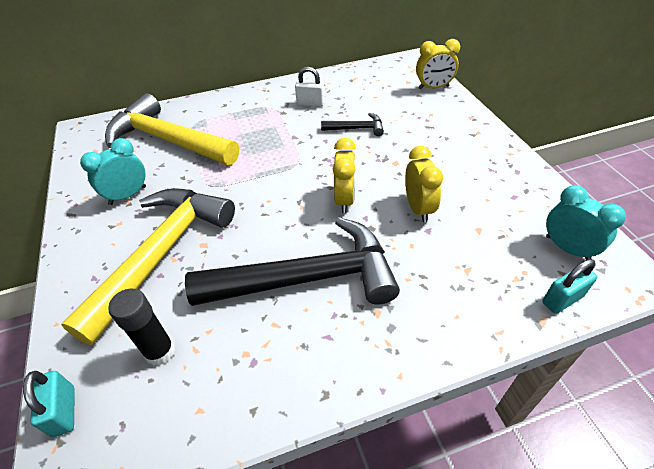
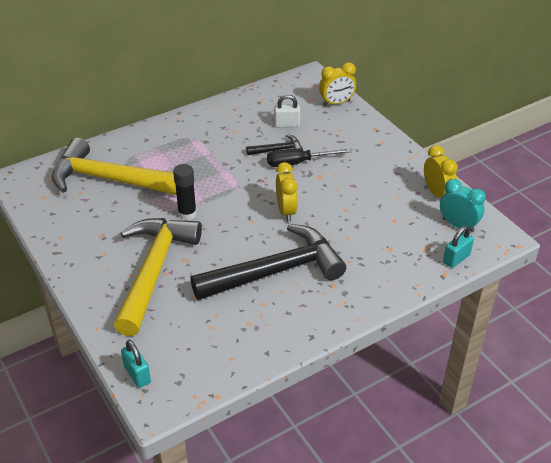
camera: 15 degrees left, 5 degrees down
(128, 195) = (99, 231): turquoise clock -> none
(160, 352) = (187, 332): black glue stick -> black glue stick (187, 214)
(310, 103) = (228, 130): white padlock -> white padlock (287, 124)
(375, 145) = (298, 163): none -> black screwdriver
(418, 208) = (346, 211): yellow clock -> yellow clock (437, 193)

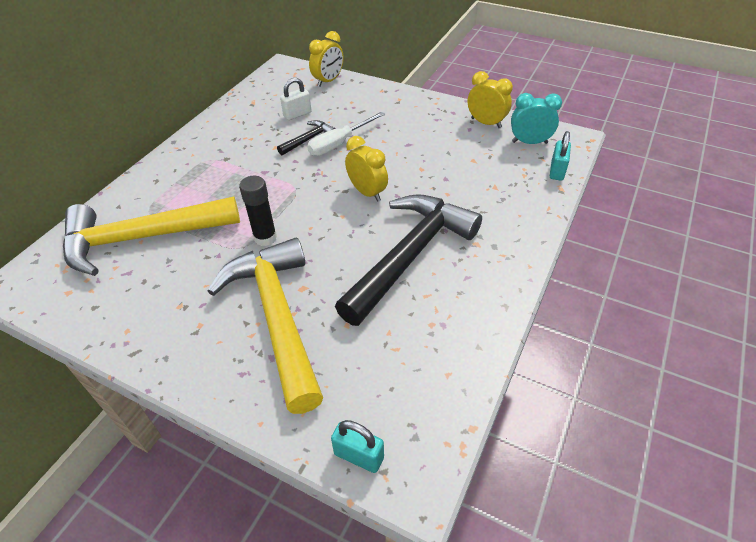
camera: 30 degrees left, 5 degrees up
(298, 163) = (339, 144): black screwdriver -> white screwdriver

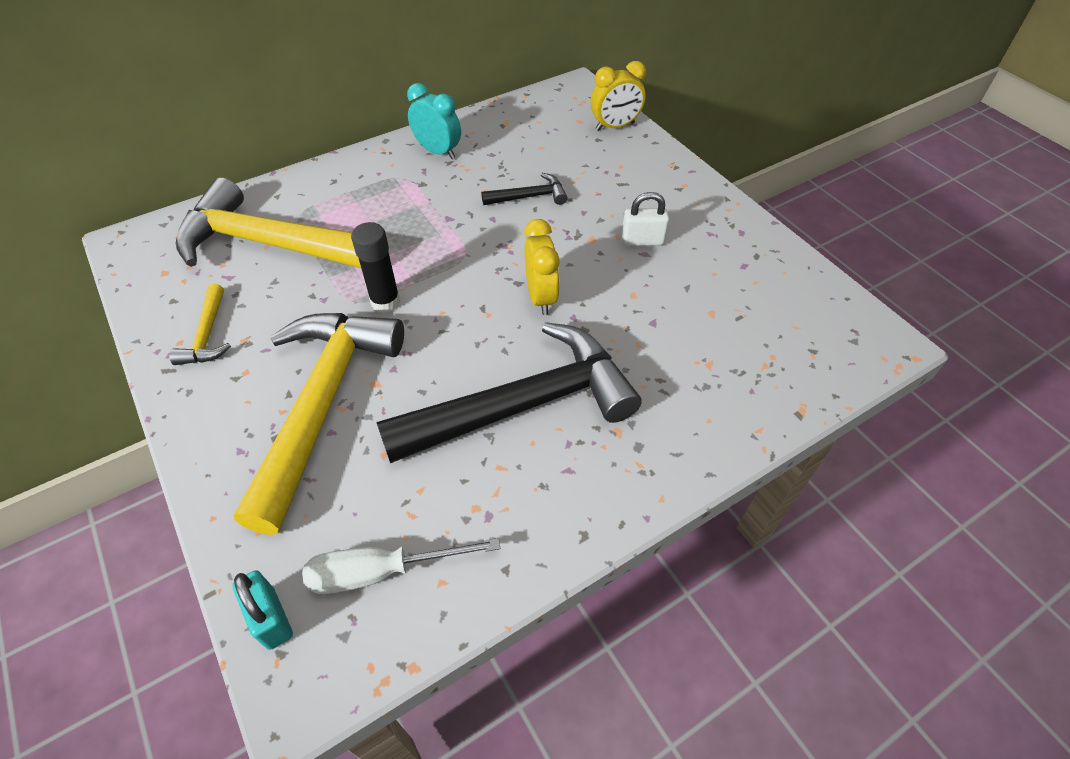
camera: 30 degrees right, 5 degrees up
(146, 316) = (207, 335): none -> yellow hammer
(297, 114) = (543, 158): white padlock -> white padlock (642, 240)
(339, 144) = (559, 217): white screwdriver -> white screwdriver (381, 571)
(486, 123) = (774, 266): yellow clock -> none
(529, 142) = (814, 321): turquoise clock -> turquoise clock (438, 151)
(557, 171) = (818, 381): turquoise padlock -> none

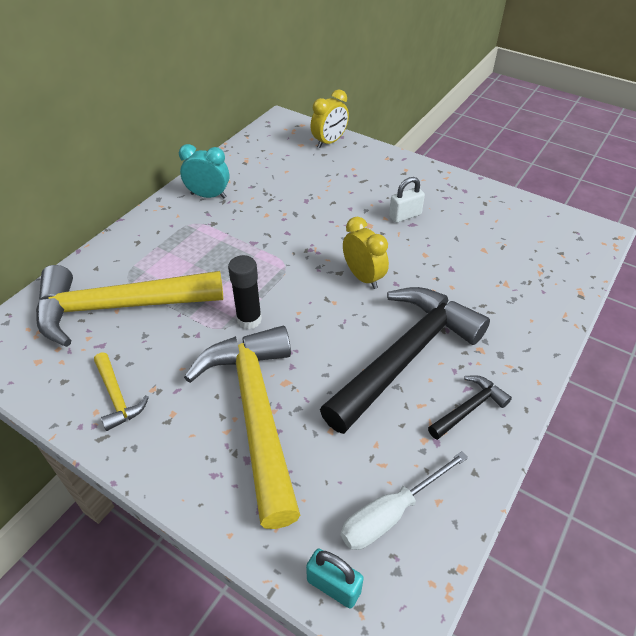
camera: 25 degrees left, 5 degrees down
(529, 197) = (303, 209): black hammer -> black hammer (469, 408)

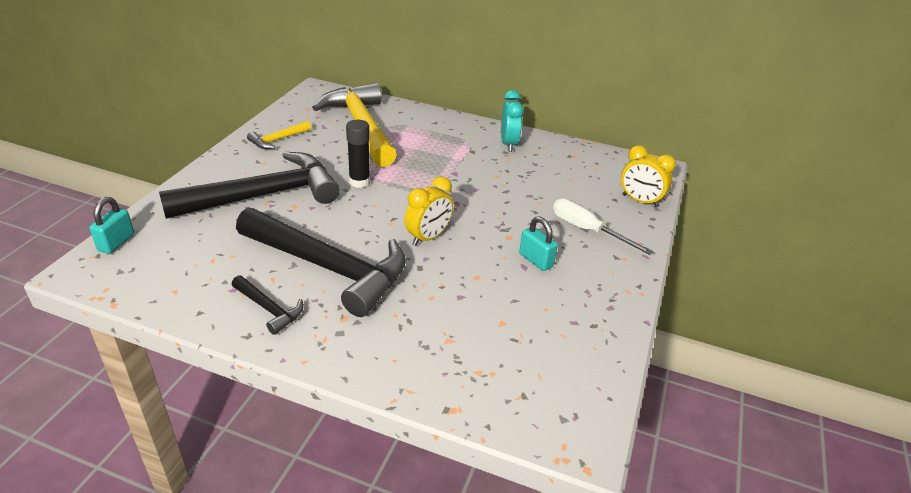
camera: 75 degrees right, 10 degrees down
(256, 412) = (264, 195): yellow hammer -> black hammer
(390, 513) = (167, 266): white screwdriver -> white screwdriver (587, 230)
(405, 216) = (536, 260): white padlock -> turquoise padlock

